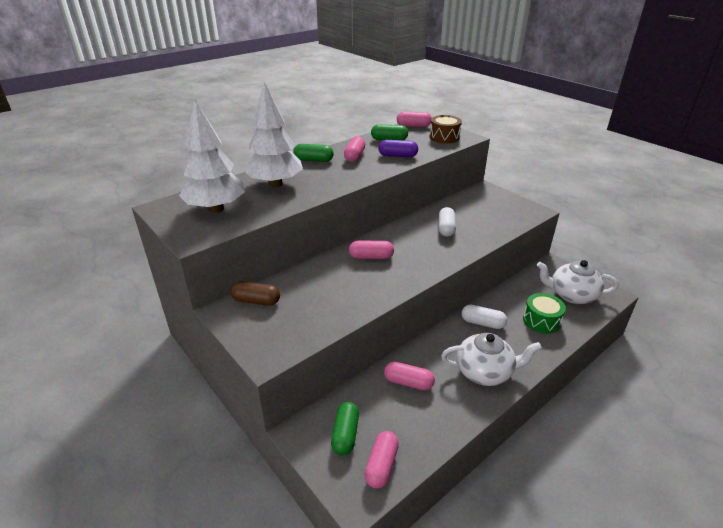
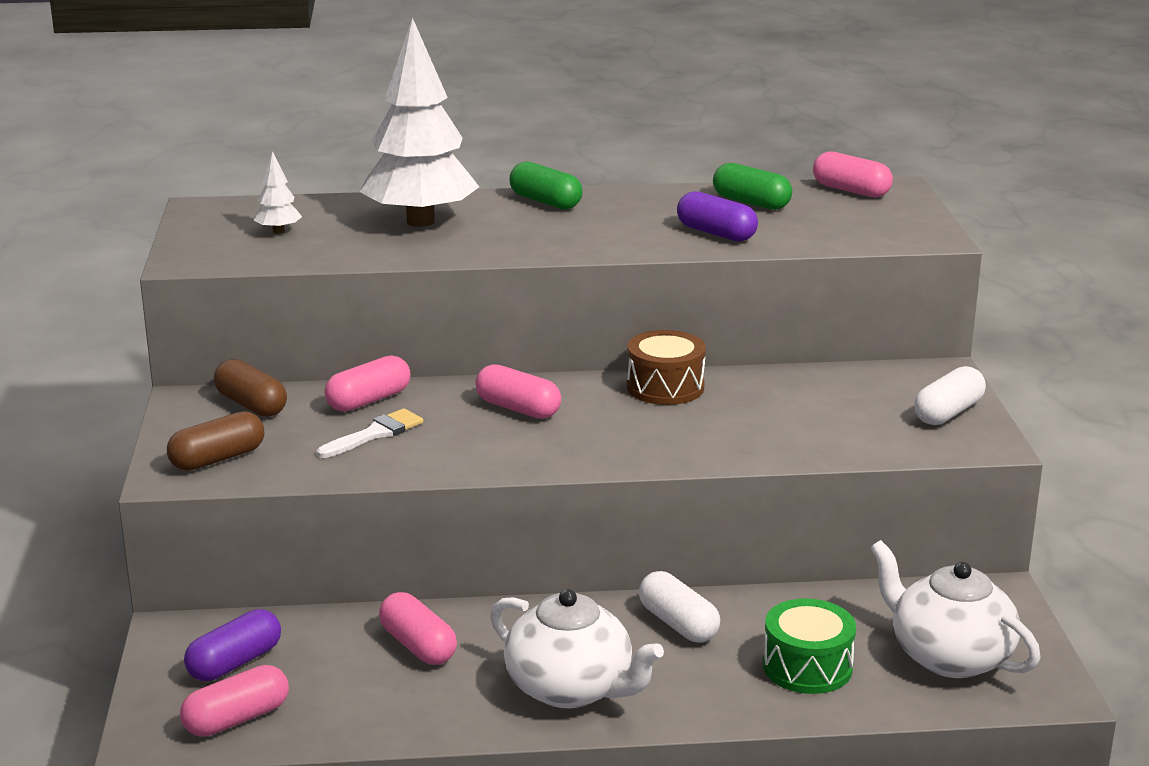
camera: 35 degrees right, 10 degrees down
(216, 209) = (278, 231): white tree -> white tree, size x0.40
(277, 338) = (217, 459): none -> brown capsule
(331, 293) = (375, 434): none -> white brush
(345, 434) = (235, 663): green capsule -> purple capsule
(354, 156) = (631, 214): pink capsule -> pink capsule (368, 400)
(444, 137) = (878, 226): brown drum -> brown drum (665, 387)
(446, 228) = (732, 412): white capsule -> white capsule (948, 413)

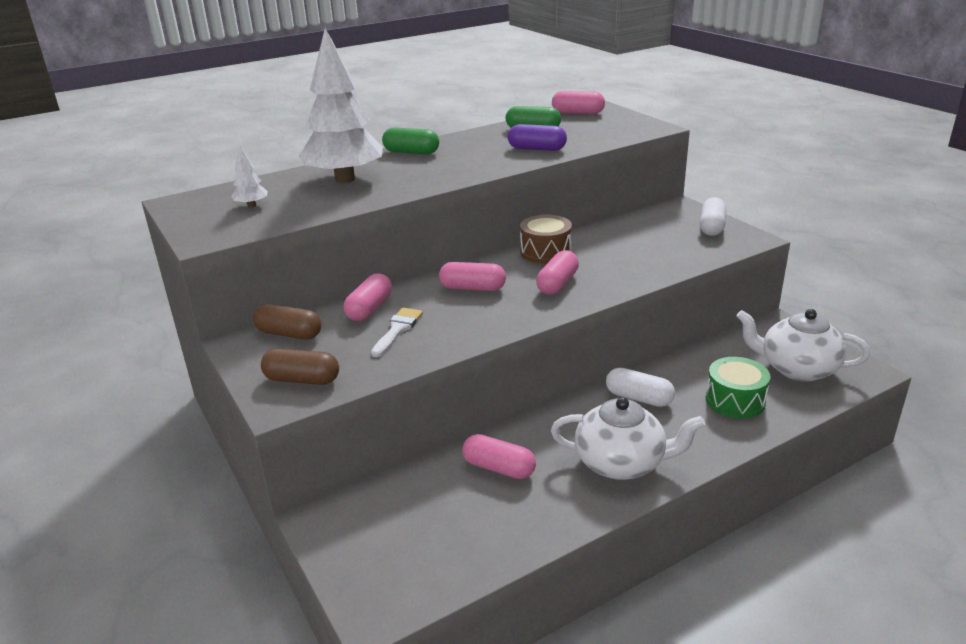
camera: 25 degrees left, 5 degrees up
(217, 459) = (302, 379): brown capsule -> brown capsule turned 75 degrees clockwise
(235, 663) = (384, 527): purple capsule -> none
(236, 719) = (425, 571): pink capsule -> pink capsule (557, 284)

